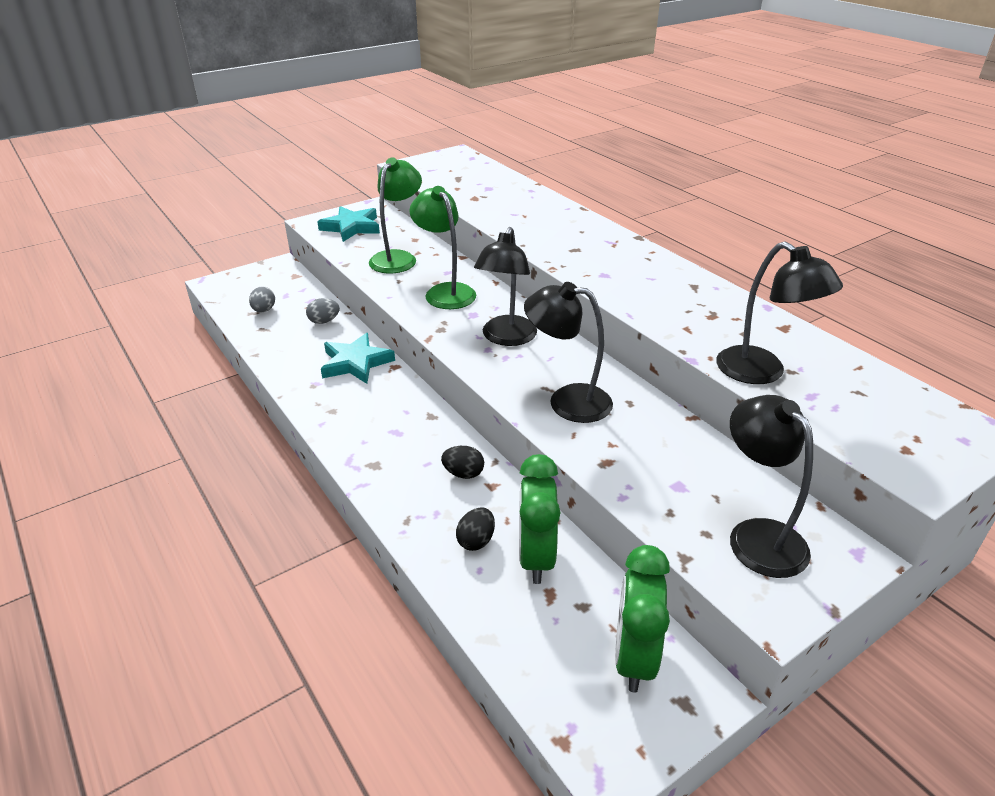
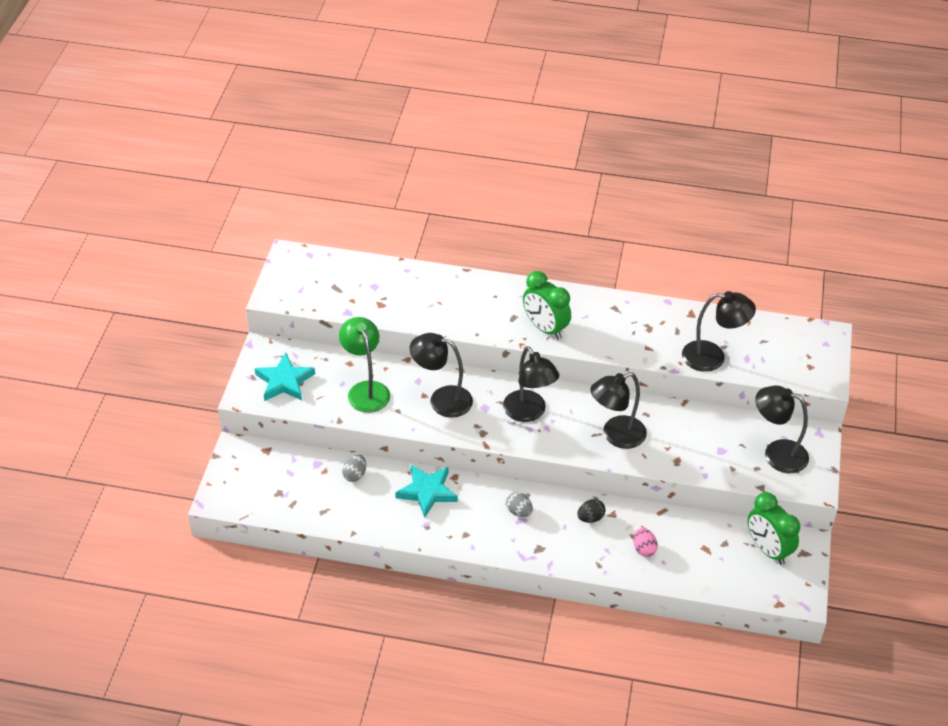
camera: 45 degrees left, 10 degrees up
(264, 310) = (297, 496): grey egg -> grey egg (519, 511)
(445, 291) = (442, 399): green lamp -> black lamp
(476, 541) = (644, 549): black egg -> pink egg
(536, 557) = (679, 536): green clock -> green clock (545, 328)

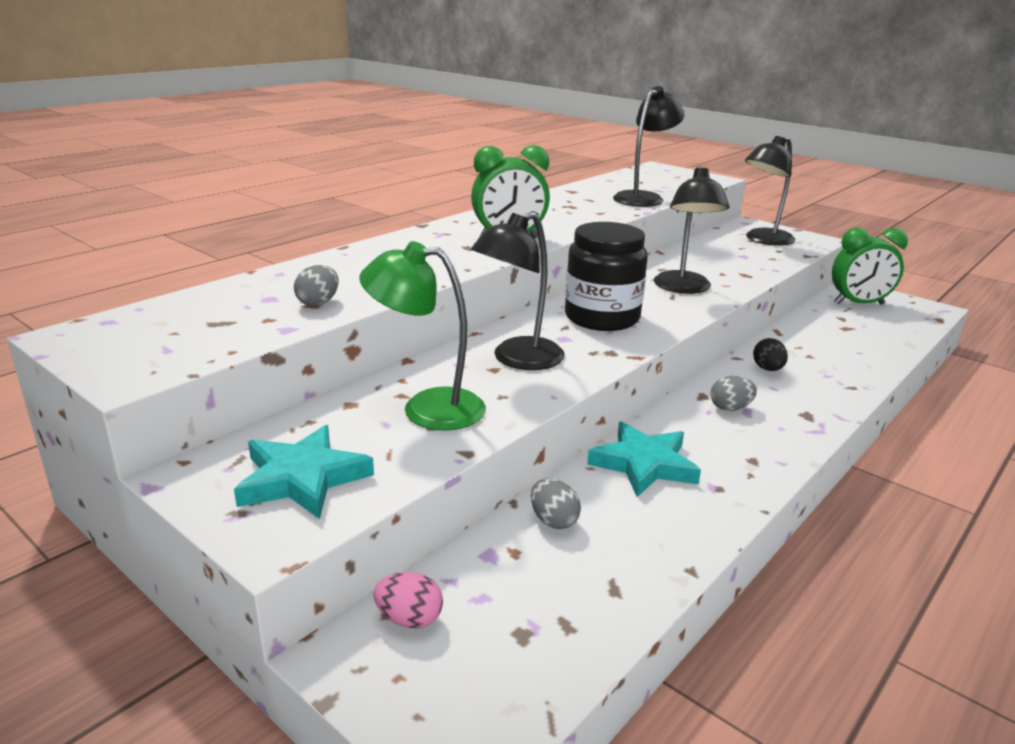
camera: 60 degrees left, 20 degrees down
(383, 305) = (318, 303): none -> grey egg
(529, 413) = (602, 318): black lamp -> black jar
(644, 549) = (835, 356): pink egg -> pink egg (409, 619)

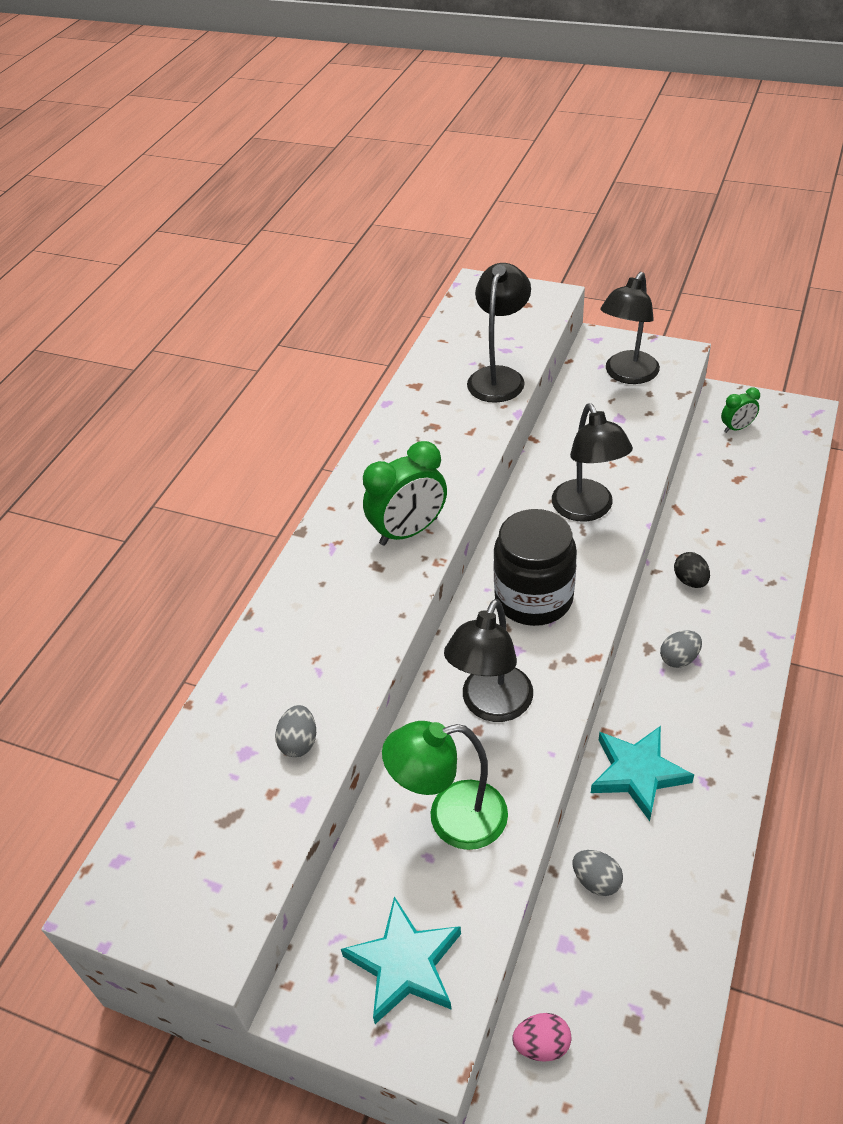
camera: 15 degrees left, 20 degrees up
(858, 304) = (736, 428): green clock -> green clock, size x0.55

